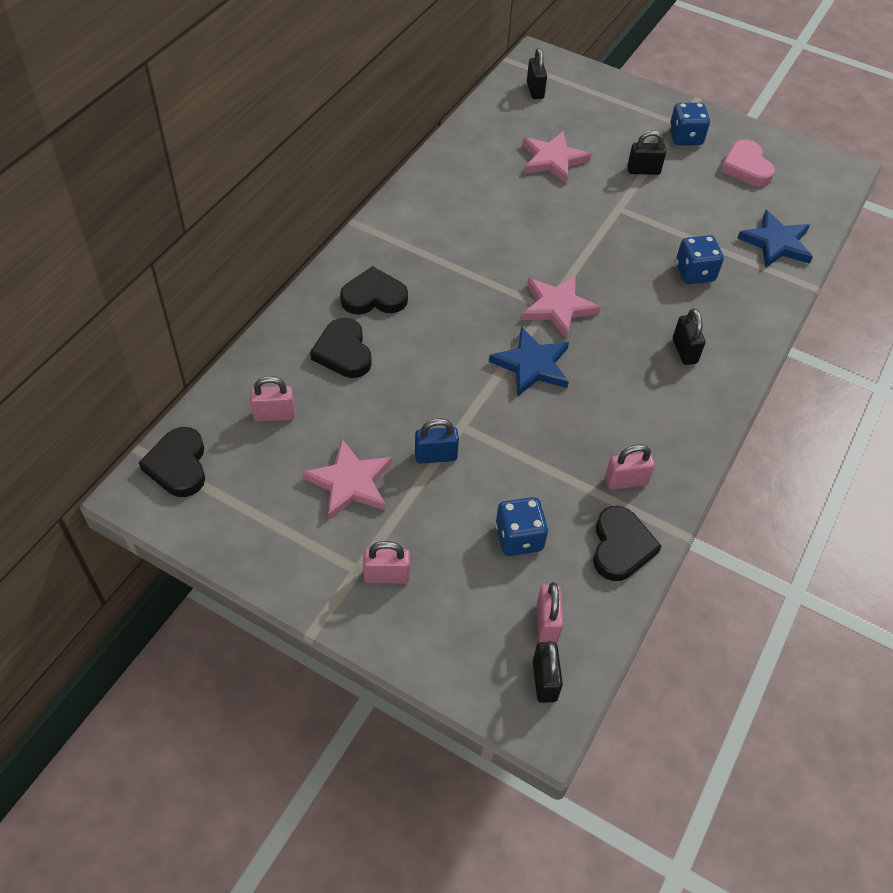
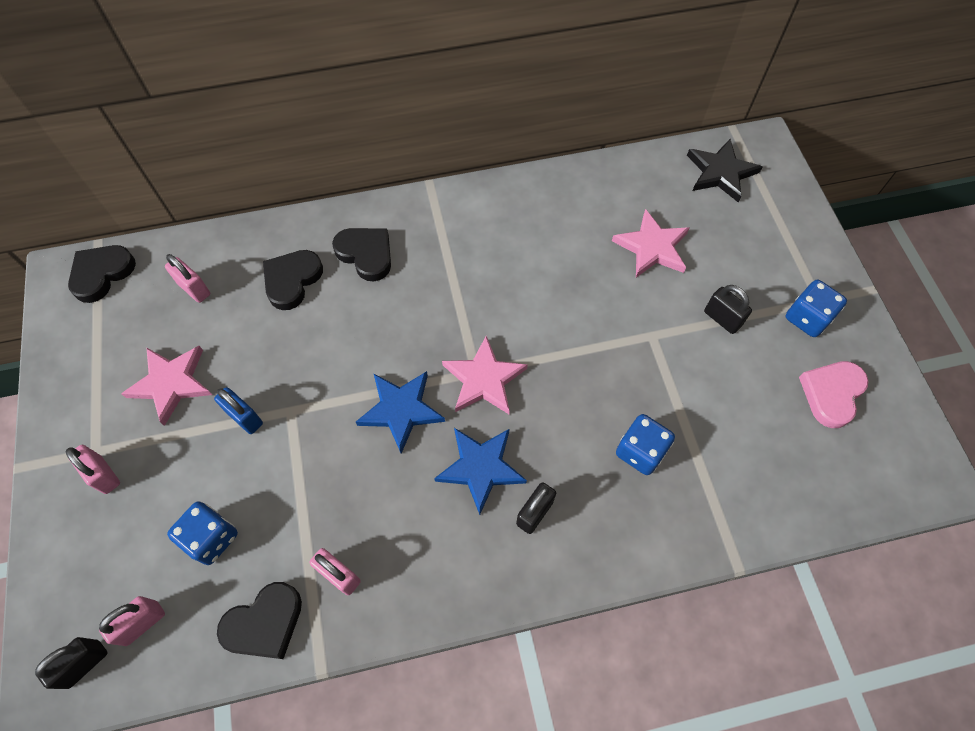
camera: 50 degrees right, 10 degrees up
(535, 90) = (720, 172): black padlock -> black star
(776, 243) = (759, 492): blue star -> blue star (481, 468)

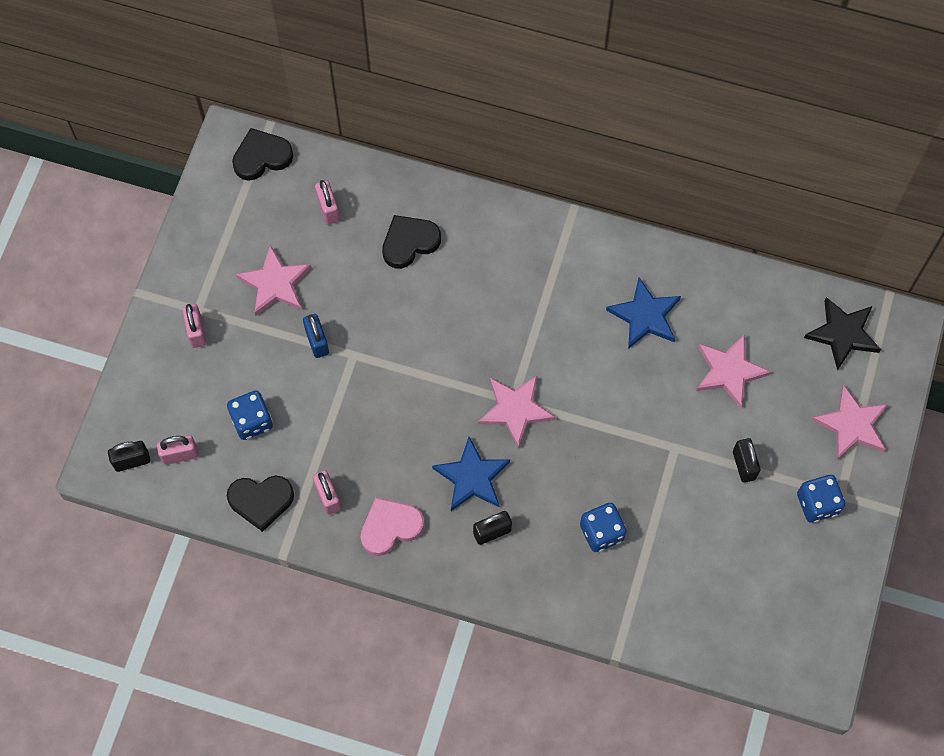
camera: 30 degrees right, 5 degrees up
(366, 254) = (482, 250): black heart -> none
(401, 410) = (437, 399): blue star -> blue star (645, 316)
(783, 239) = (851, 425): none -> pink star
(831, 394) = (788, 574): pink heart -> pink heart (390, 527)

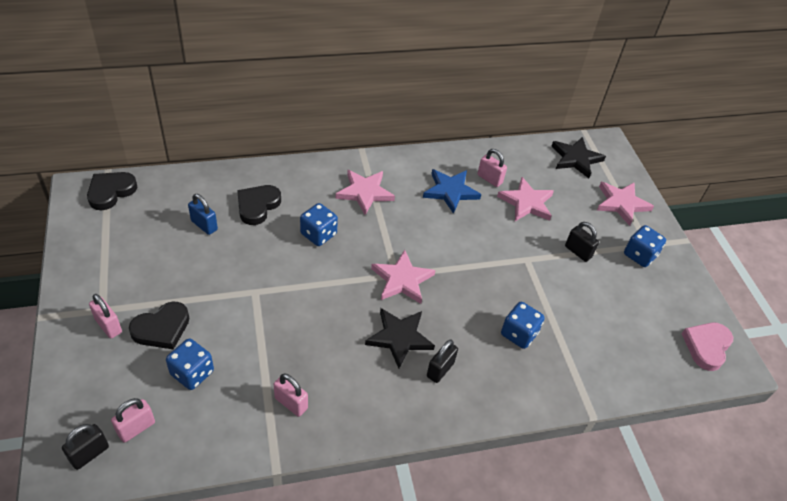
camera: 35 degrees left, 20 degrees down
(261, 501) = (232, 433): black heart -> black heart (162, 328)
(275, 283) = (163, 267): pink star -> pink star (364, 192)
(317, 341) = (219, 294): blue padlock -> blue padlock (204, 225)
(328, 209) = (182, 206): pink padlock -> pink padlock (489, 179)
(390, 527) = (357, 403): pink heart -> pink heart (706, 346)
(457, 310) = (318, 234): none -> blue dice
(472, 477) = (399, 338): blue star -> black star

